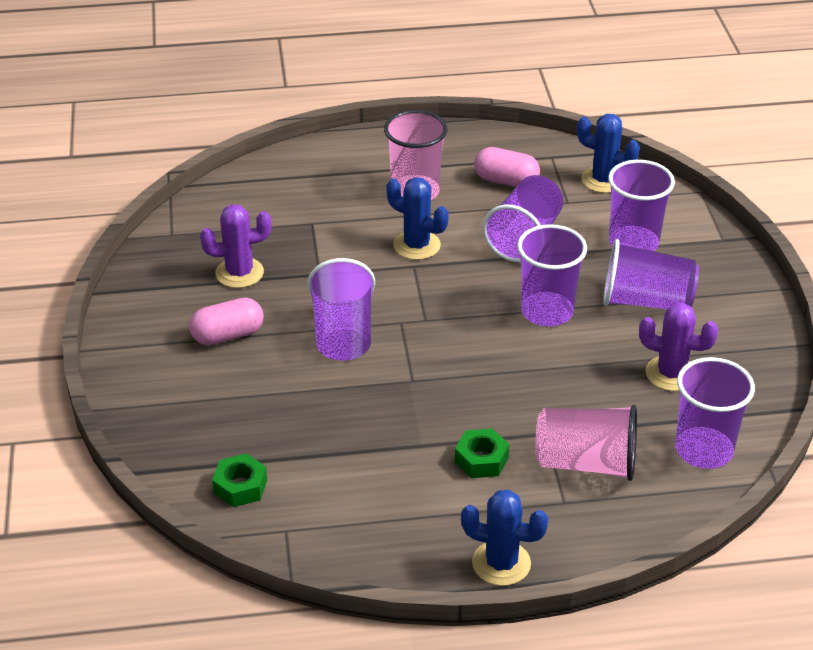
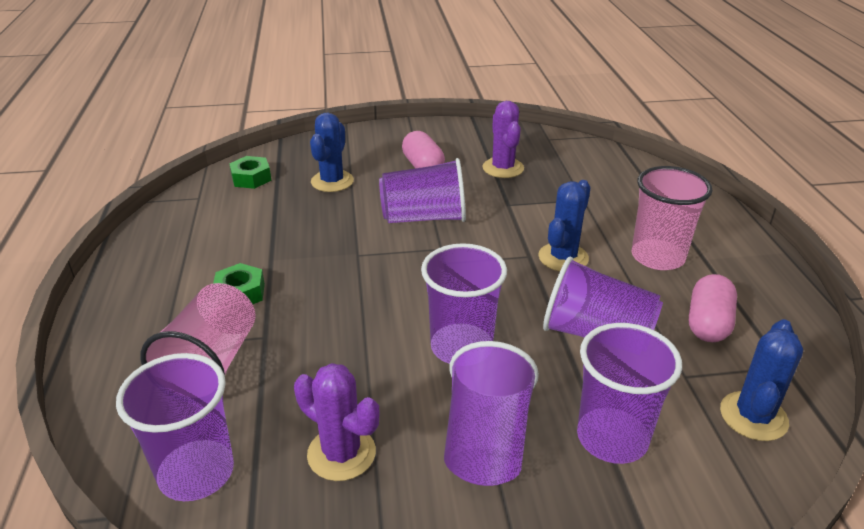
camera: 90 degrees right, 5 degrees down
(501, 563) = (106, 302): blue cactus -> blue cactus (332, 181)
(671, 374) = (341, 453): purple cactus -> purple cactus turned 75 degrees counterclockwise

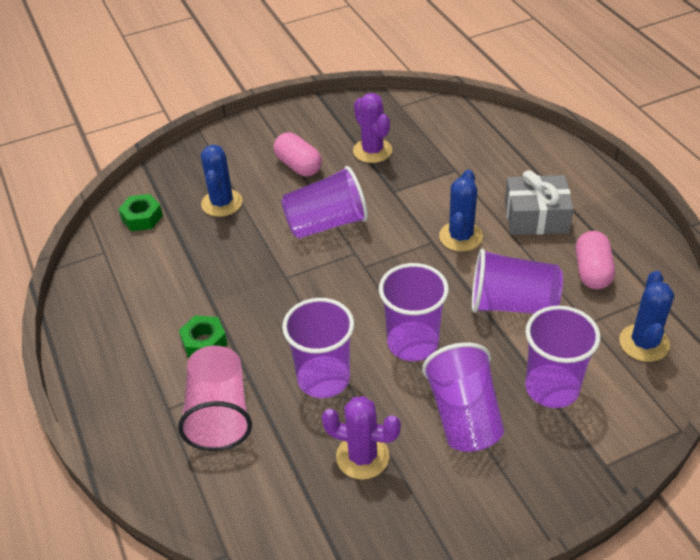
camera: 15 degrees left, 10 degrees up
(196, 472) = (261, 503): purple cup -> purple cup (323, 379)
(657, 257) = (536, 217): pink cup -> grey gift

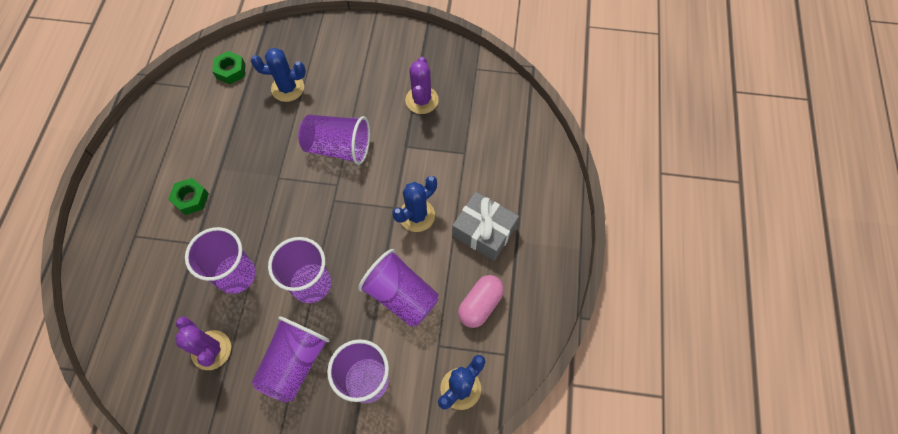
camera: 30 degrees right, 20 degrees up
(219, 414) = (158, 260): pink cup -> none
(222, 203) = (288, 88): blue cactus -> blue cactus turned 60 degrees clockwise
(298, 166) = (361, 84): pink capsule -> none

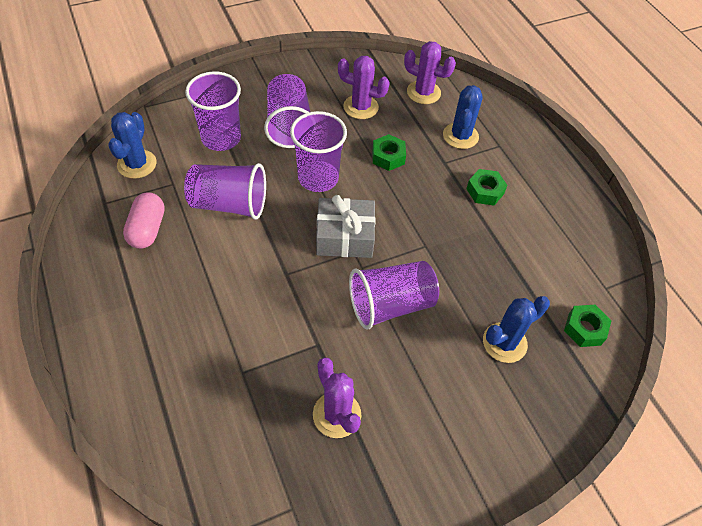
camera: 145 degrees right, 10 degrees down
(137, 336) = (423, 92): none -> purple cactus
(236, 275) = (388, 157): purple cup -> green nut
(417, 215) = (257, 277): blue cactus -> blue cactus (460, 136)
(484, 231) = (175, 296): grey gift -> grey gift (345, 237)

